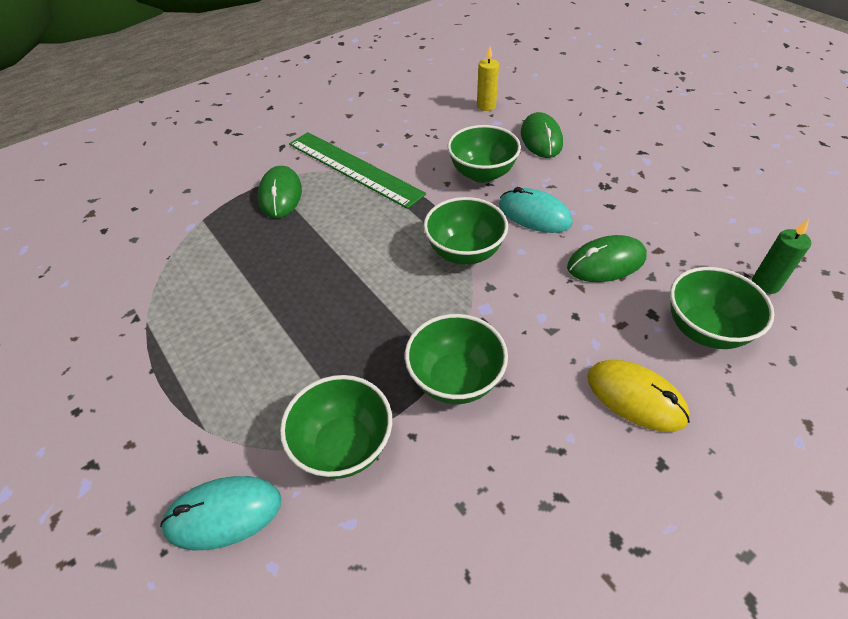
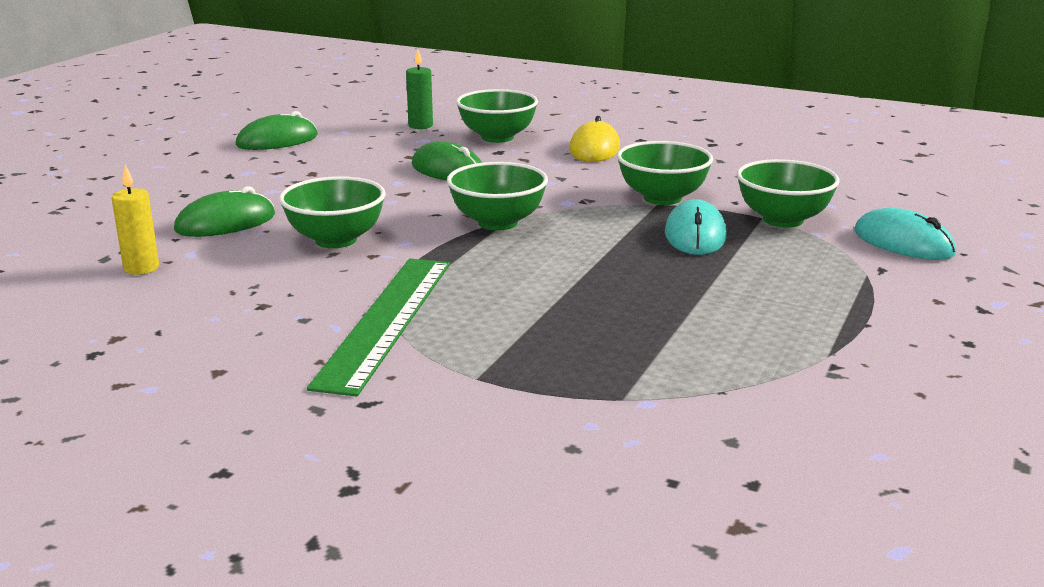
camera: 120 degrees left, 25 degrees down
(280, 195) = (502, 355): green mouse -> green mouse (277, 140)
(534, 214) = (398, 204): turquoise mouse -> turquoise mouse (695, 235)

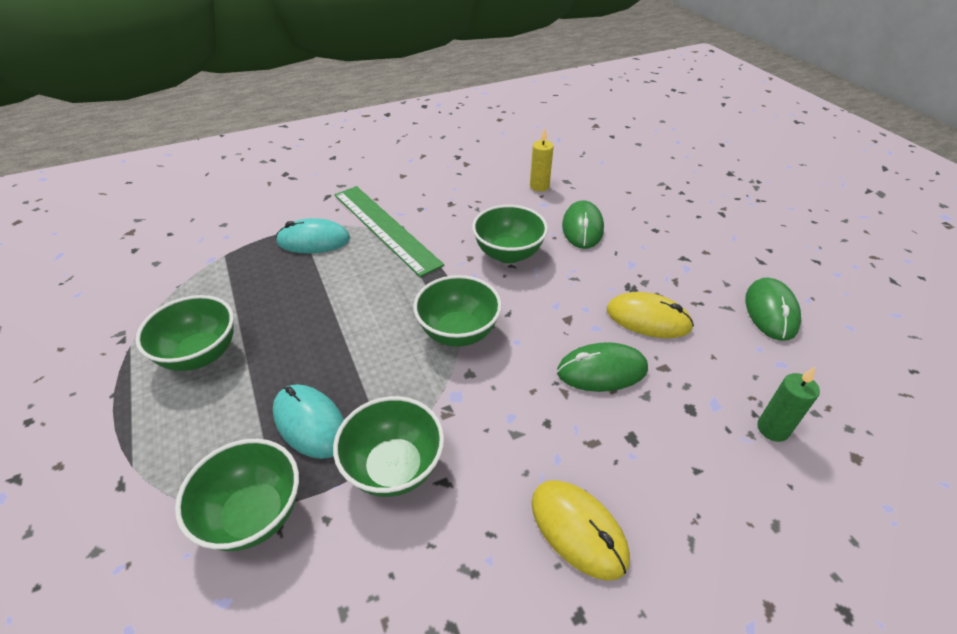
camera: 130 degrees right, 20 degrees up
(354, 170) = (648, 319): none -> yellow mouse
(497, 137) = (684, 467): green bowl -> green bowl (200, 354)
(903, 242) = (109, 560): turquoise mouse -> turquoise mouse (313, 240)

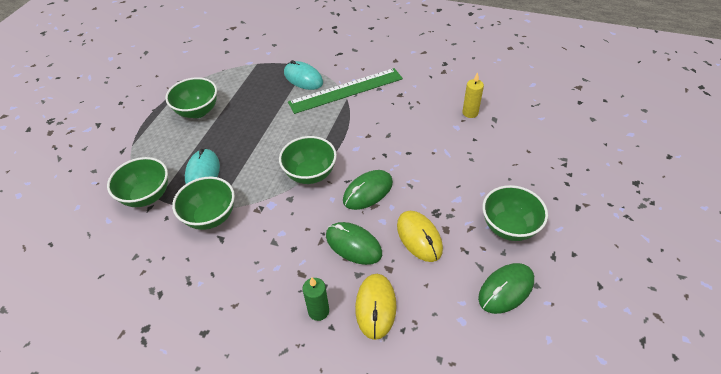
camera: 45 degrees right, 5 degrees up
(385, 228) = (346, 90): green ruler -> green ruler turned 60 degrees clockwise
(508, 254) = (392, 146): green bowl -> green bowl (509, 227)
(578, 529) = (245, 303): yellow mouse -> yellow mouse (375, 306)
(582, 227) = (459, 157): green mouse -> green mouse (368, 191)
(772, 429) = (400, 344): green candle -> green candle (318, 311)

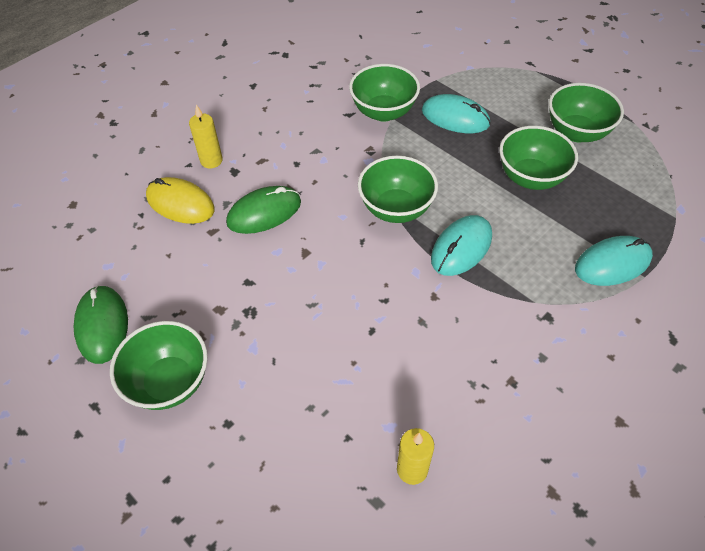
camera: 115 degrees right, 5 degrees up
(147, 196) = (444, 72): green bowl -> green bowl (530, 177)
(318, 311) = (211, 161): green candle -> yellow candle
(326, 135) = (461, 247): none -> turquoise mouse
(346, 90) = (555, 308): green ruler -> none
(368, 191) = (330, 255): green mouse -> none
(419, 237) = (229, 276): yellow mouse -> none

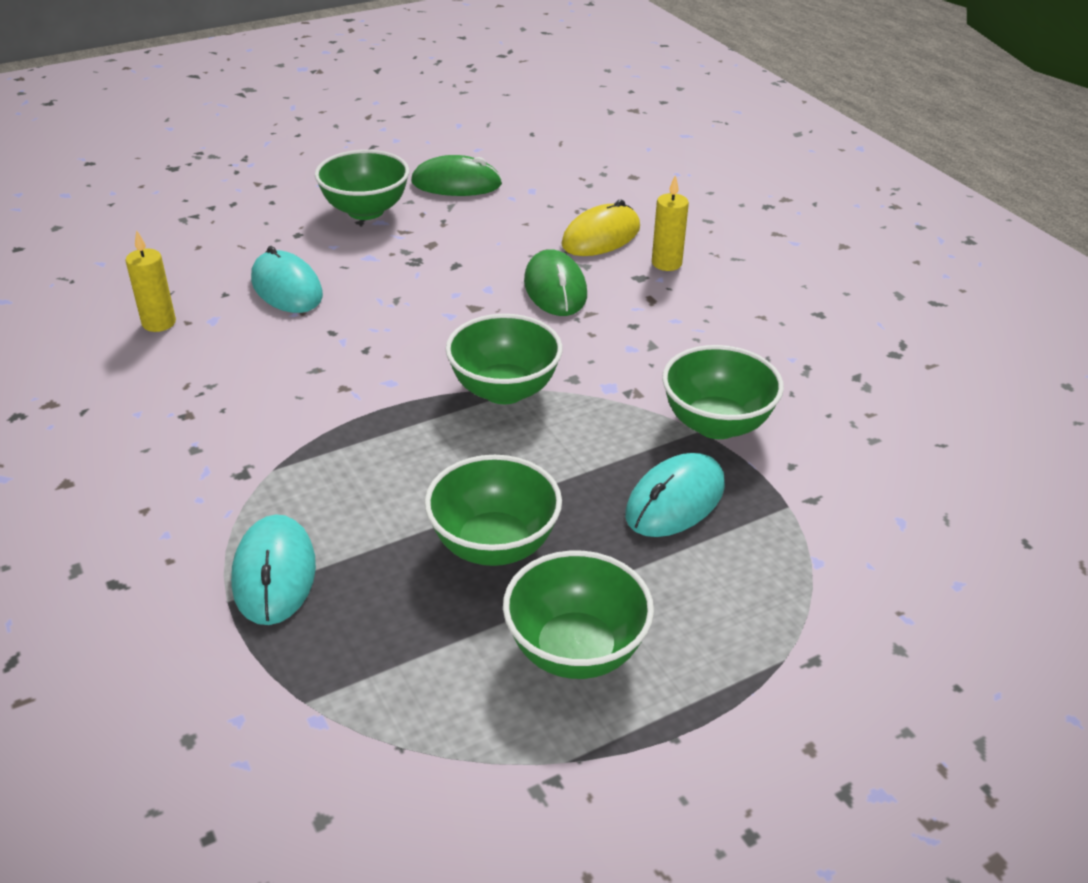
camera: 105 degrees right, 15 degrees down
(461, 247) = (402, 430): turquoise mouse -> turquoise mouse (286, 287)

